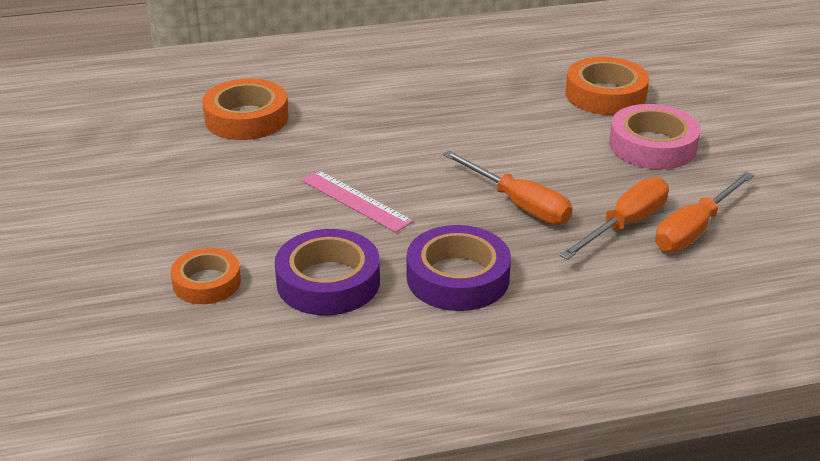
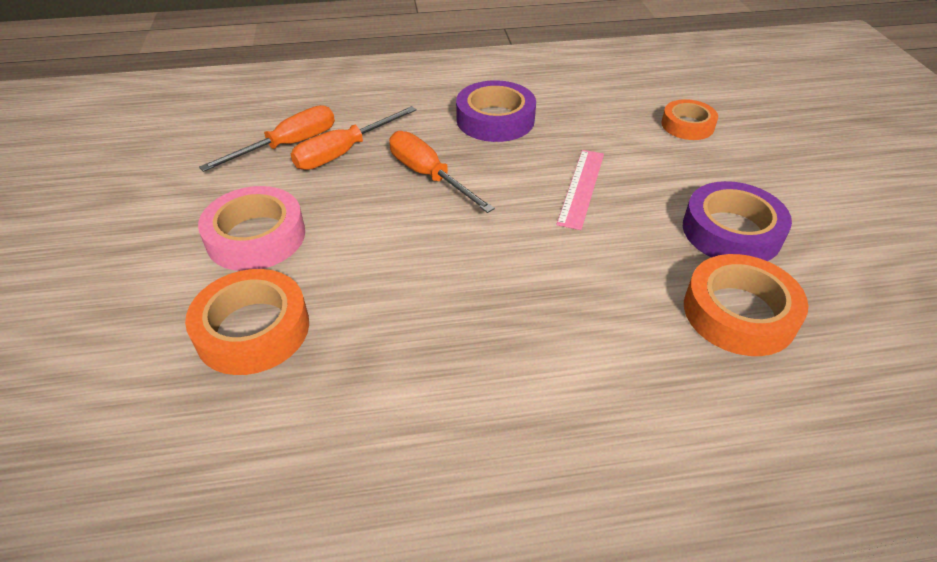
camera: 175 degrees left, 10 degrees up
(328, 282) = (594, 121): purple tape -> purple tape (731, 231)
(356, 200) = (581, 187): pink ruler -> pink ruler turned 60 degrees clockwise

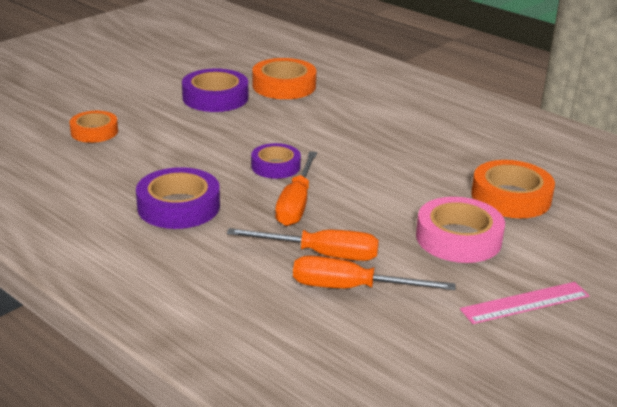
camera: 130 degrees left, 15 degrees down
(510, 197) = (275, 166): none -> purple tape
(581, 187) = (231, 147): pink ruler -> pink ruler (525, 303)

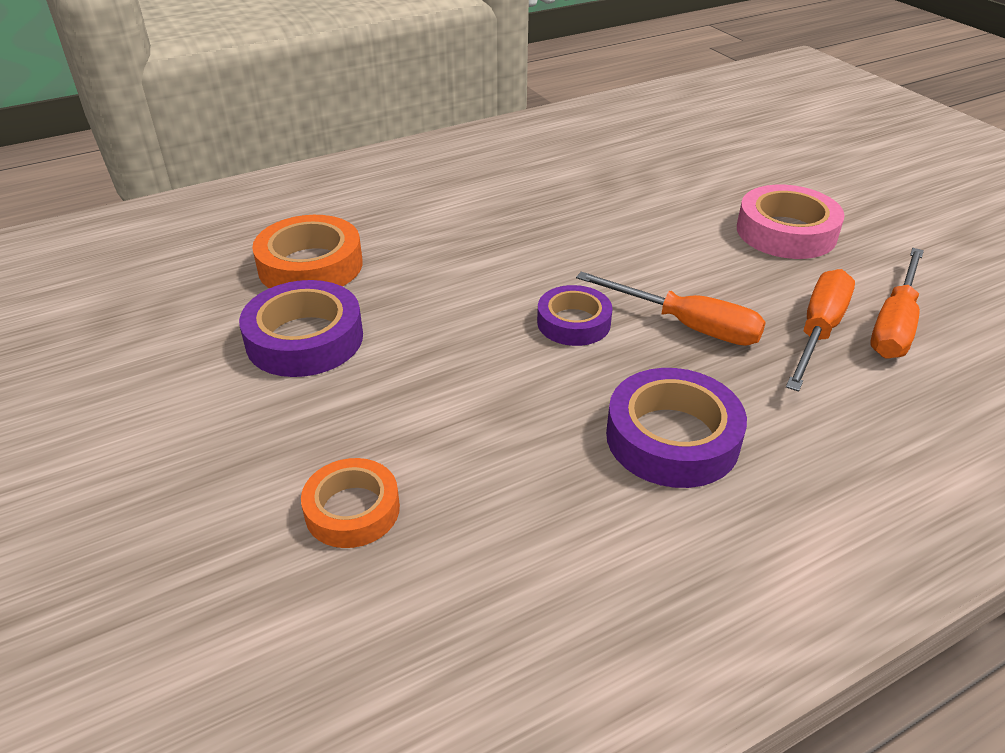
camera: 70 degrees left, 10 degrees up
(511, 197) = (702, 181): orange tape -> none
(525, 303) = (912, 227): pink ruler -> none

